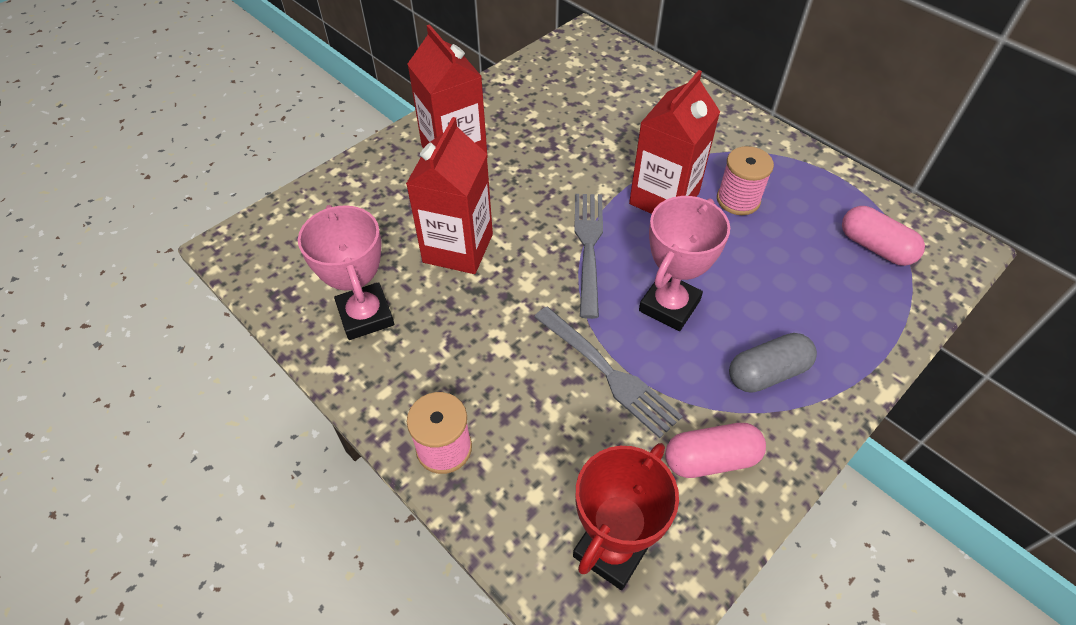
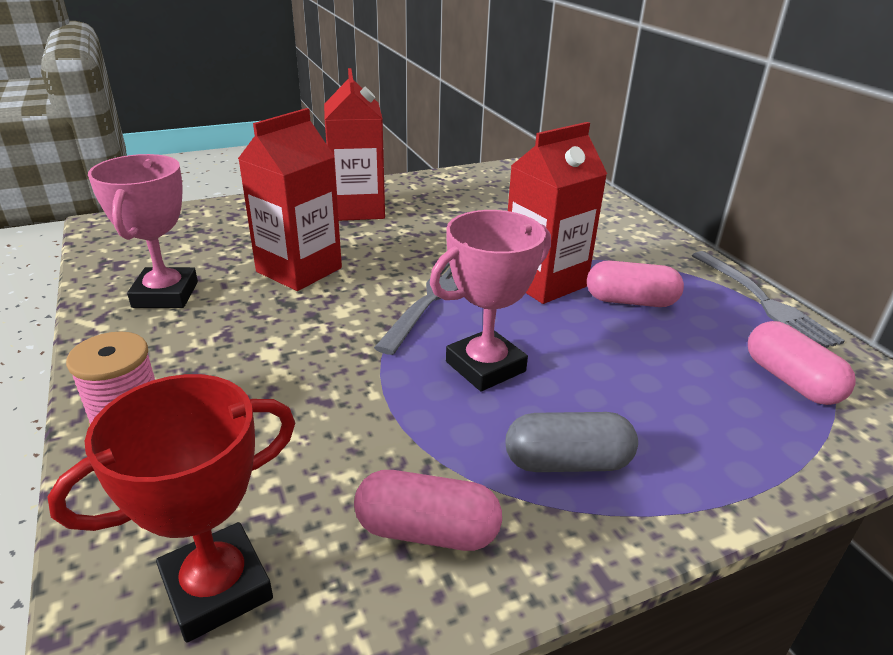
camera: 20 degrees right, 20 degrees down
(608, 373) = (366, 405): grey fork -> grey fork (763, 301)
(738, 200) = (630, 301): pink spool -> pink capsule

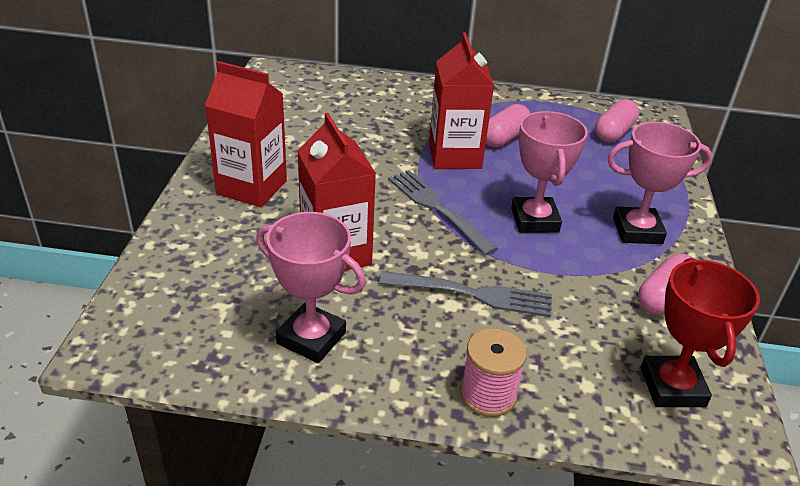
camera: 60 degrees left, 5 degrees up
(567, 462) = (637, 230): grey capsule -> pink trophy
(763, 301) = (539, 98): grey fork -> grey fork (472, 294)
(790, 380) = (614, 133): pink capsule -> pink capsule turned 60 degrees counterclockwise

